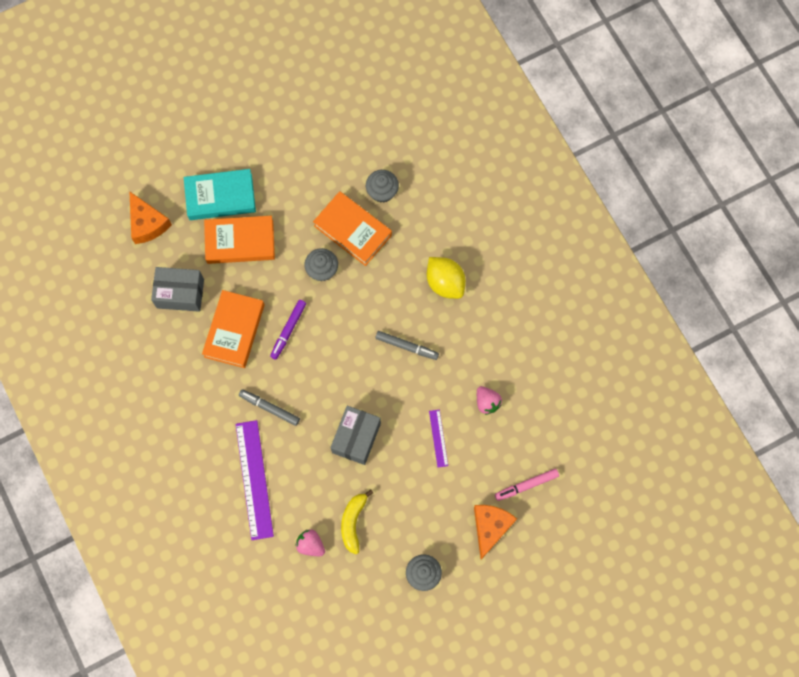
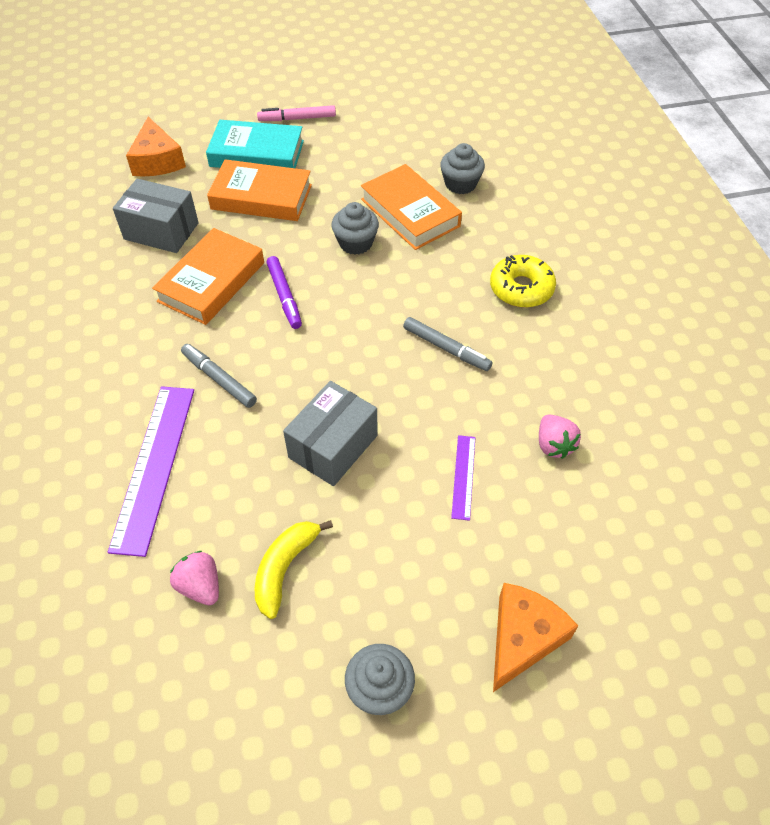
camera: 15 degrees right, 20 degrees down
(288, 330) = (284, 296): purple marker -> purple marker turned 60 degrees counterclockwise
(445, 283) = (521, 288): yellow lemon -> yellow donut
(526, 485) = (600, 584): pink marker -> pink marker (297, 119)

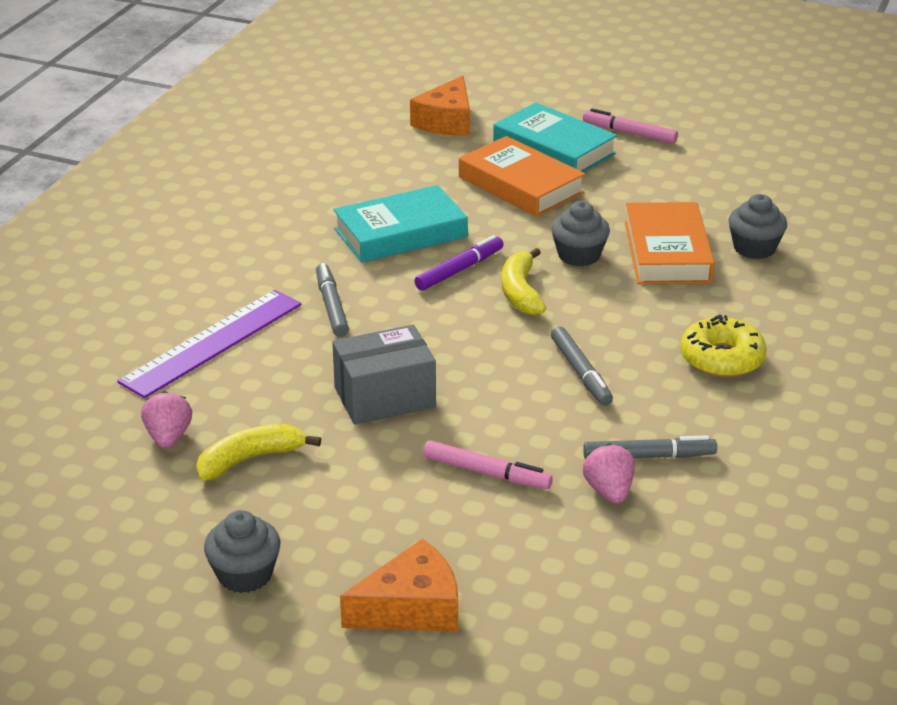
camera: 35 degrees right, 20 degrees down
(161, 231) = (393, 177): grey box -> none
(211, 282) = (400, 233): orange book -> turquoise book
(284, 296) = (459, 270): purple marker -> purple marker turned 150 degrees counterclockwise
(345, 296) = (521, 292): none -> yellow banana
(463, 476) = (487, 473): purple ruler -> pink marker
(551, 399) = (649, 456): none -> grey marker
(553, 445) = (609, 491): pink strawberry -> pink strawberry turned 150 degrees clockwise

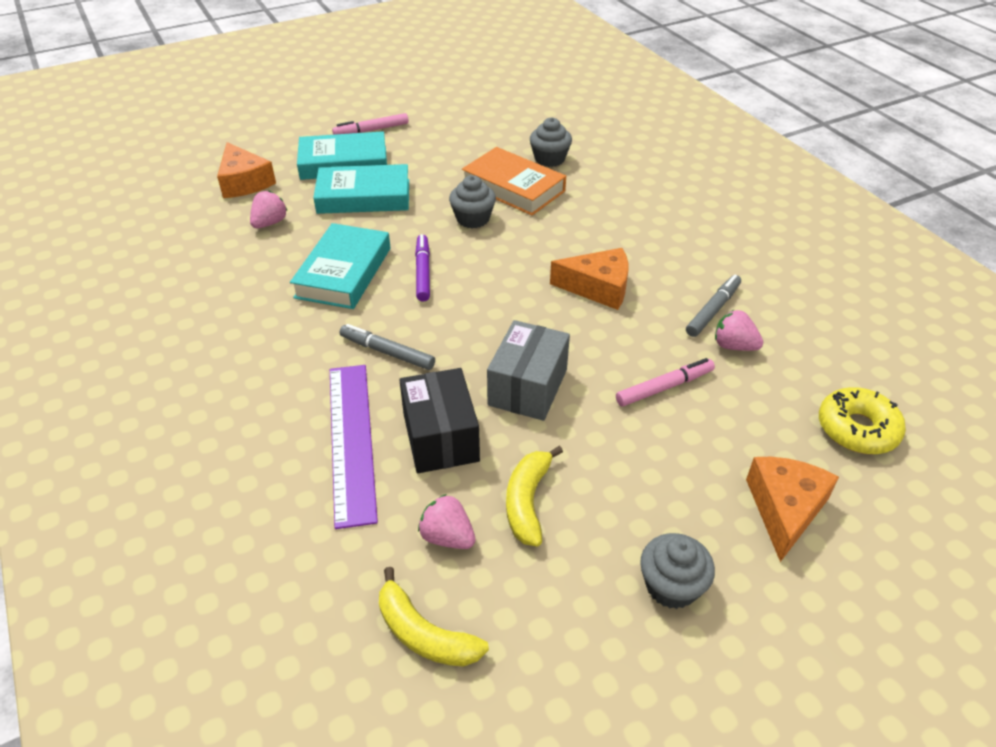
camera: 50 degrees left, 10 degrees up
(268, 382) = (440, 437): none -> black box
(411, 164) = (270, 223): none -> pink strawberry
(520, 185) = (364, 196): orange book -> turquoise book
(521, 292) = (482, 262): yellow banana -> yellow banana (424, 634)
(581, 373) = (598, 288): grey marker -> orange cheese
(721, 358) = (643, 230): yellow donut -> yellow donut (857, 429)

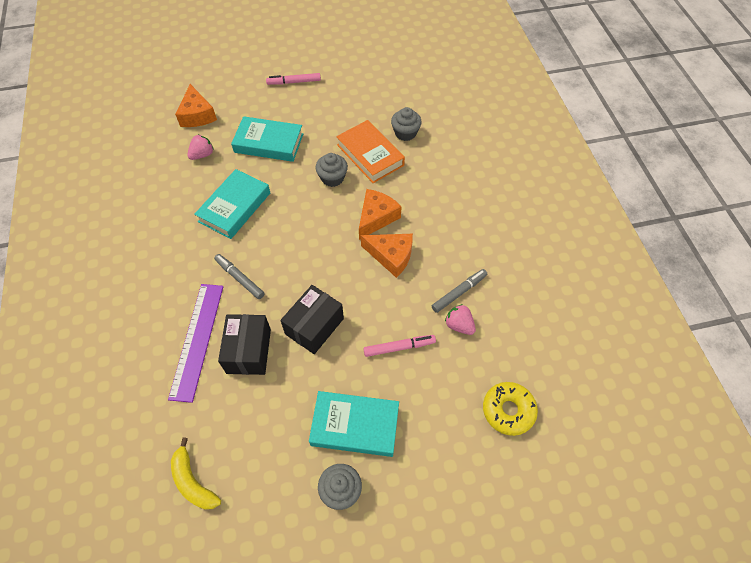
camera: 15 degrees right, 15 degrees up
(344, 163) = (266, 109): turquoise book -> turquoise book (355, 425)
(423, 272) = (284, 218): purple marker -> none
(447, 537) = (228, 422): pink strawberry -> none
(527, 387) = (314, 326): grey box -> black box
(527, 501) = (282, 410): yellow banana -> none
(784, 509) = (432, 457): orange cheese -> orange cheese (376, 217)

